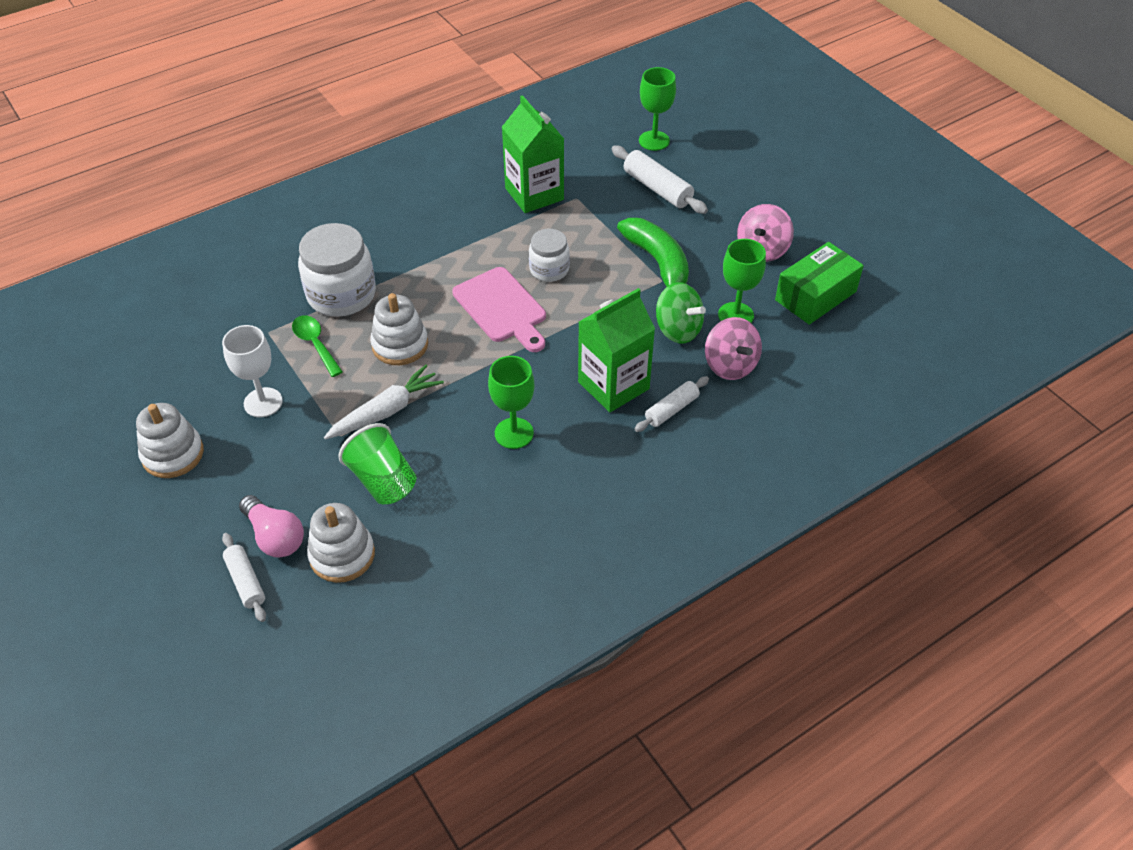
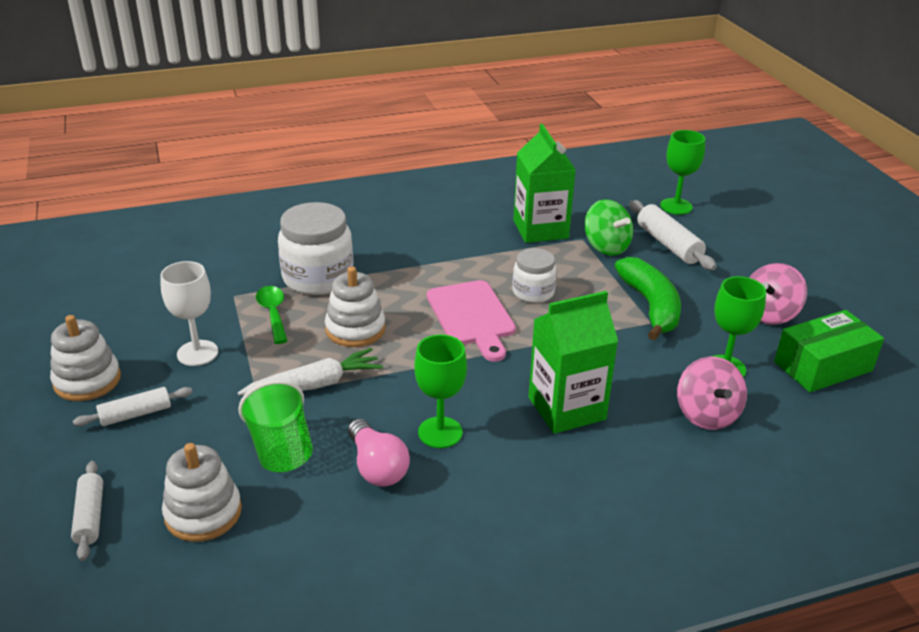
camera: 15 degrees right, 15 degrees down
(275, 537) = (143, 478): pink light bulb -> pink light bulb (377, 467)
(671, 410) = (626, 445): white rolling pin -> white rolling pin (136, 414)
(678, 330) = (655, 370): green spinning top -> green spinning top (606, 247)

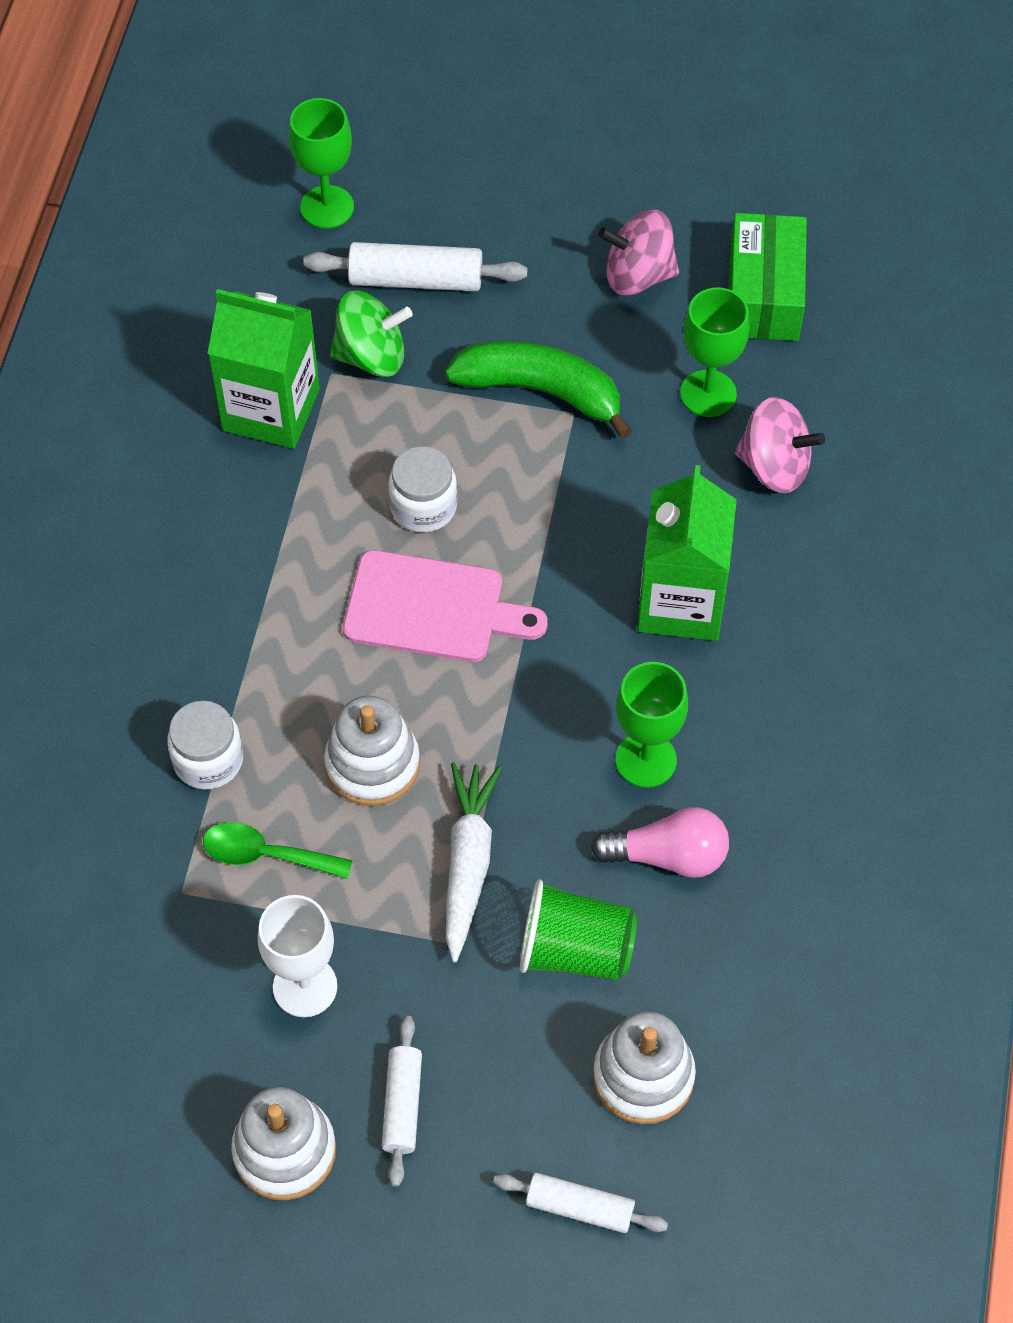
camera: 60 degrees left, 25 degrees up
(318, 278) = (208, 760): white jar -> white jar, size x0.59
(769, 314) = (638, 276): pink spinning top -> pink spinning top turned 105 degrees clockwise

